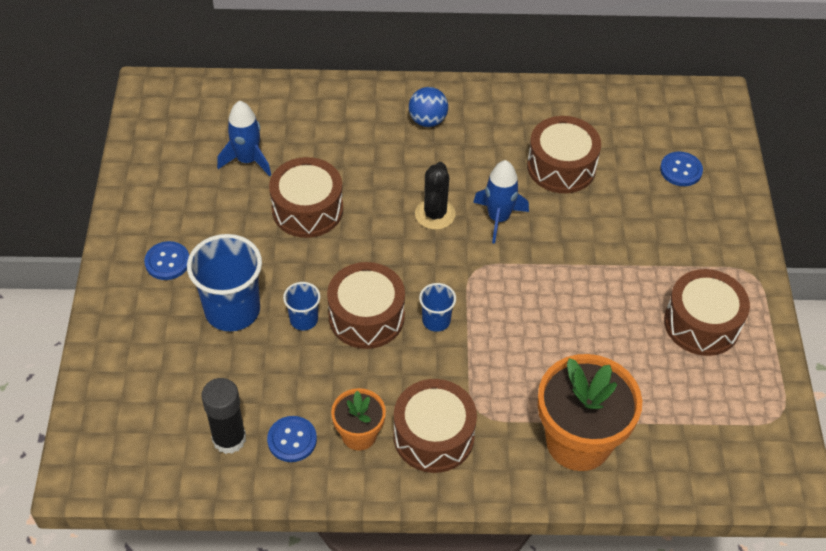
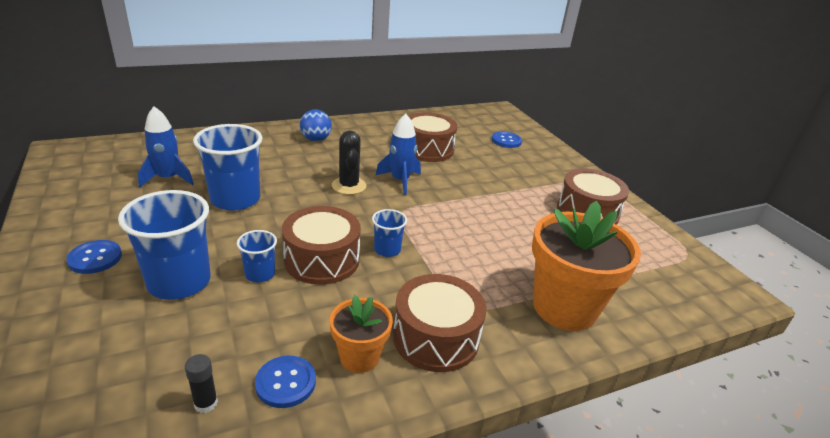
camera: 25 degrees left, 20 degrees down
(229, 439) = (206, 403): black glue stick -> black glue stick, size x0.53
(307, 209) = (235, 199): brown drum -> blue cup

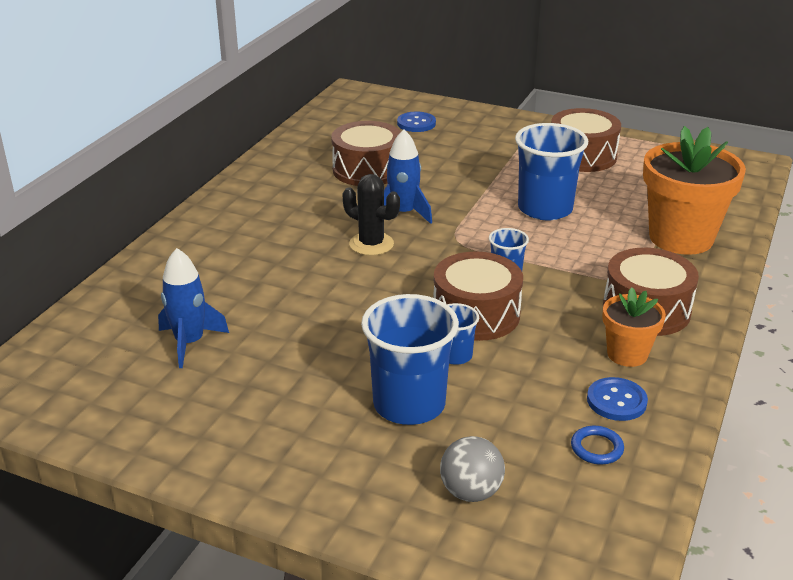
camera: 40 degrees left, 0 degrees up
(89, 361) = (471, 492): none -> grey ball
(95, 258) = (297, 441): blue button -> none
(206, 403) = (597, 448): black glue stick -> blue ring
(235, 199) = (301, 318): blue cup -> blue cup (545, 209)
(316, 139) = (245, 219): blue ball -> none

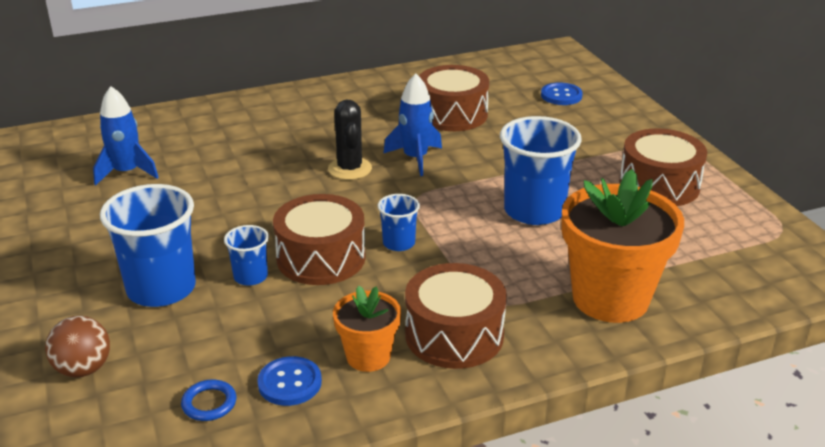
camera: 45 degrees right, 0 degrees up
(471, 492) = (83, 369): grey ball -> brown ball

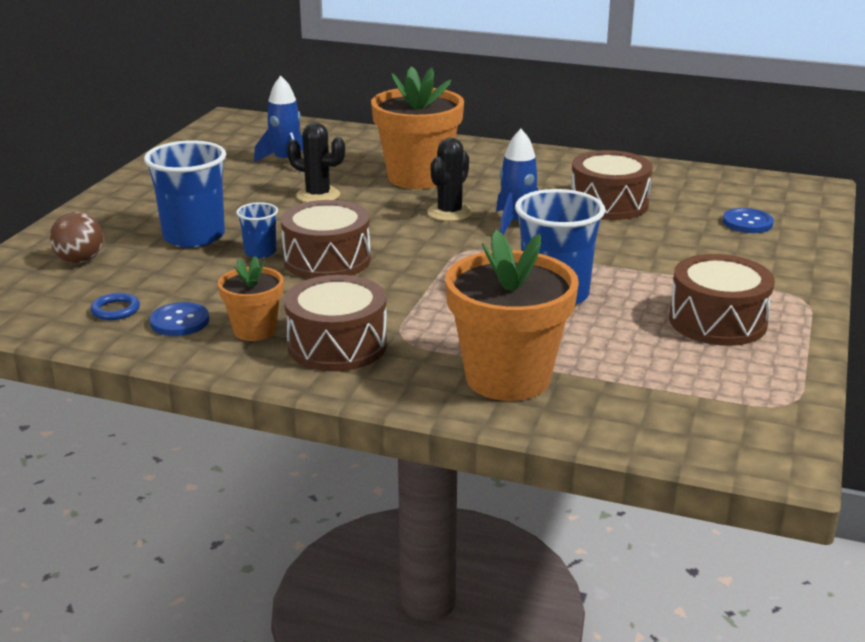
camera: 40 degrees right, 5 degrees down
(213, 196) = (318, 195): none -> black cactus
(272, 145) = (418, 177): none -> orange flower pot
(399, 243) = (400, 273): blue cup -> none

